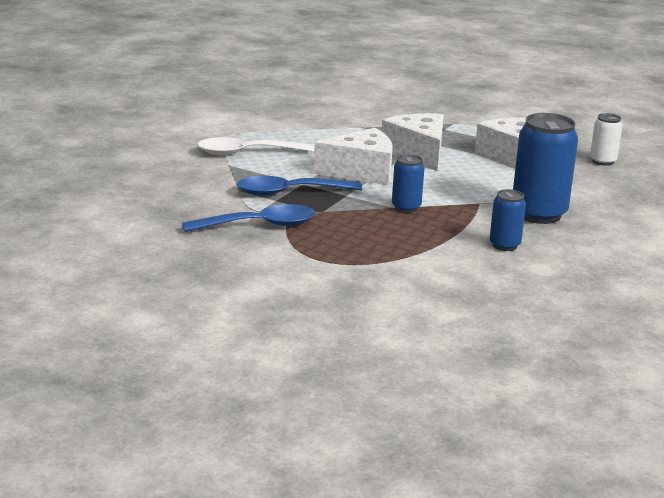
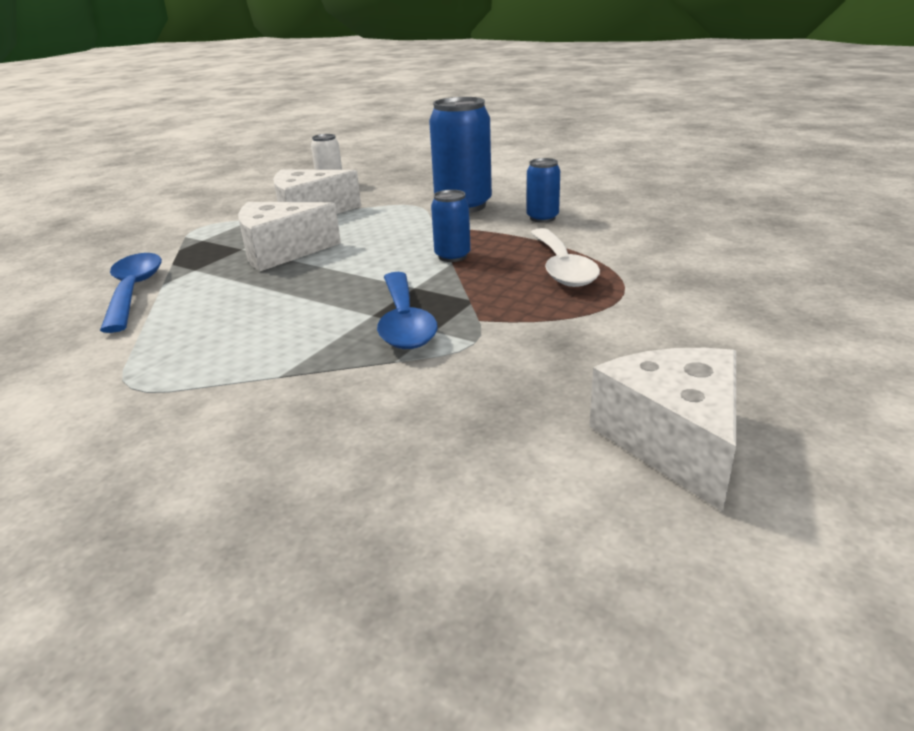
camera: 85 degrees left, 5 degrees up
(246, 153) = (229, 363): white spoon -> white spoon (562, 267)
(259, 225) = (528, 338): blue spoon -> blue spoon (133, 291)
(361, 172) = (336, 280): white cheese -> white cheese (673, 441)

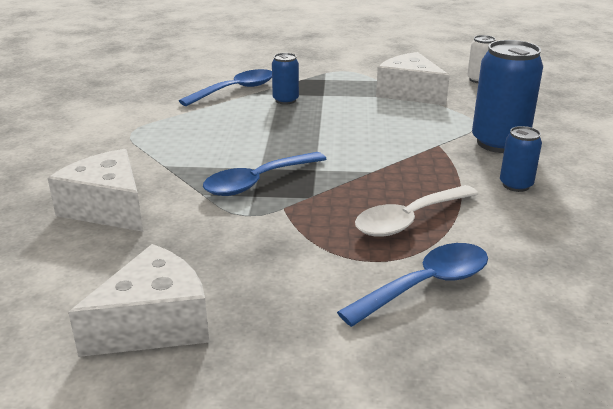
camera: 60 degrees right, 0 degrees up
(281, 252) = (330, 108): white cheese -> white cheese (107, 208)
(452, 256) = (384, 168): blue can -> blue can (285, 100)
(676, 285) = (426, 285): none -> blue spoon

